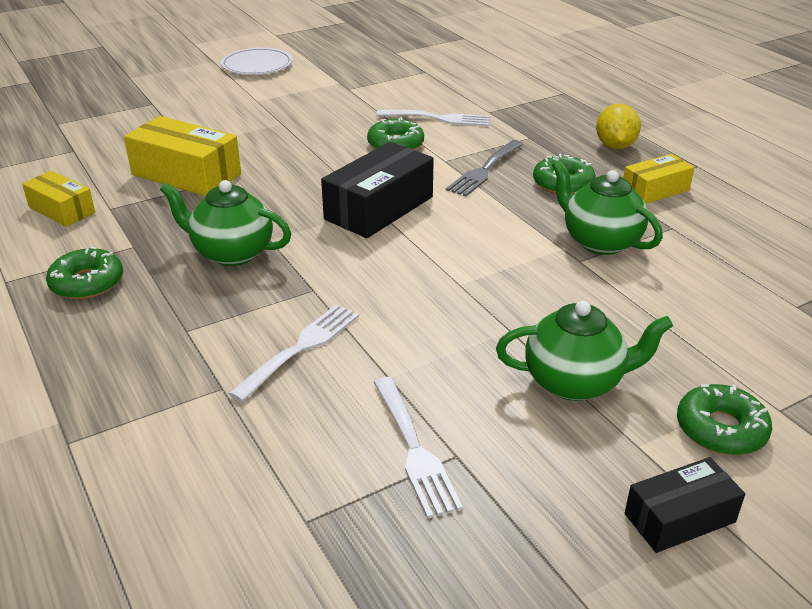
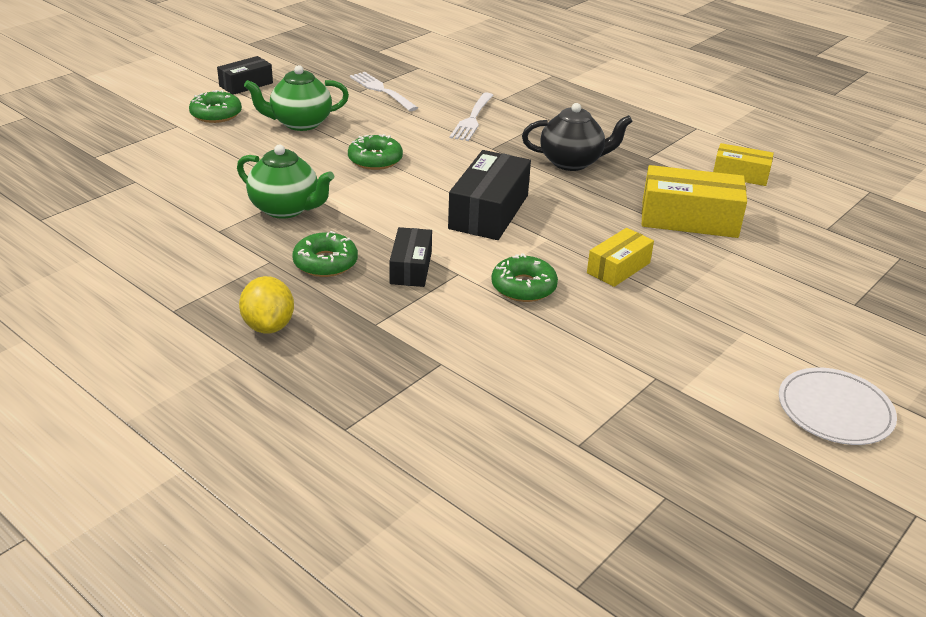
camera: 160 degrees right, 0 degrees up
(87, 283) = (644, 133): green donut -> green donut (375, 160)
(231, 253) = (572, 162): green teapot -> black teapot
(437, 118) = (500, 337): white fork -> none
(485, 169) = (411, 268): grey fork -> black box
(655, 190) = (228, 269): yellow box -> yellow box (618, 268)

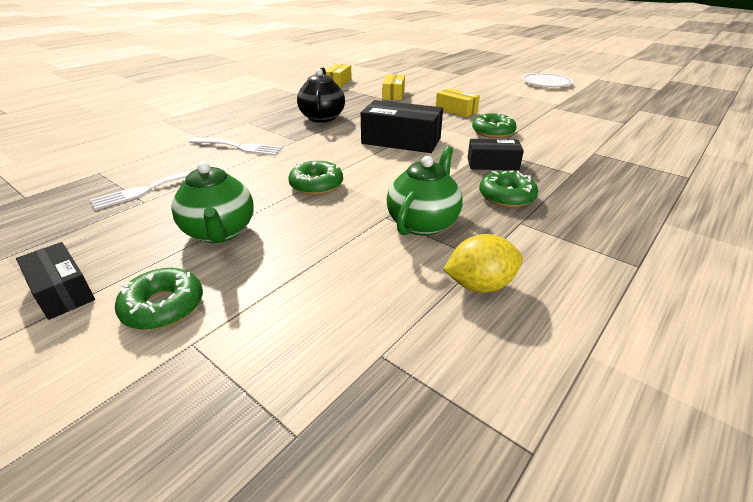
camera: 90 degrees left, 0 degrees up
(268, 326) = (613, 213): yellow lemon -> yellow lemon (480, 285)
(689, 219) = (393, 94): yellow box -> yellow box, size x0.60

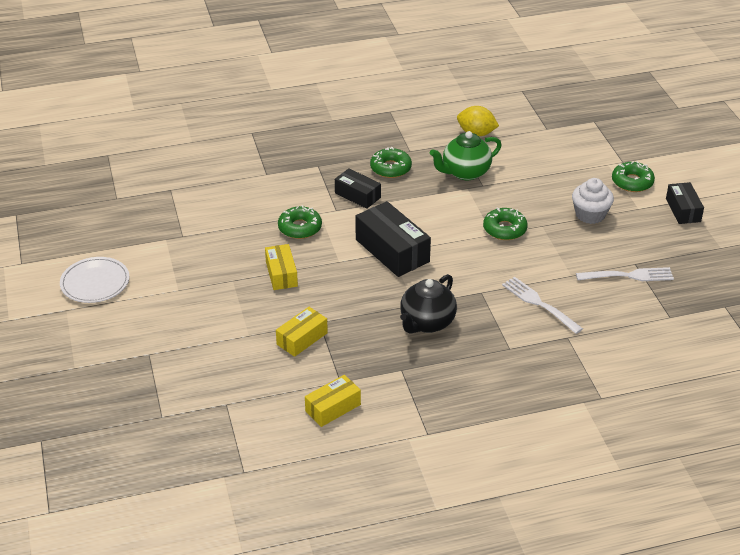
camera: 145 degrees left, 5 degrees up
(220, 232) = (590, 214): green teapot -> white cupcake

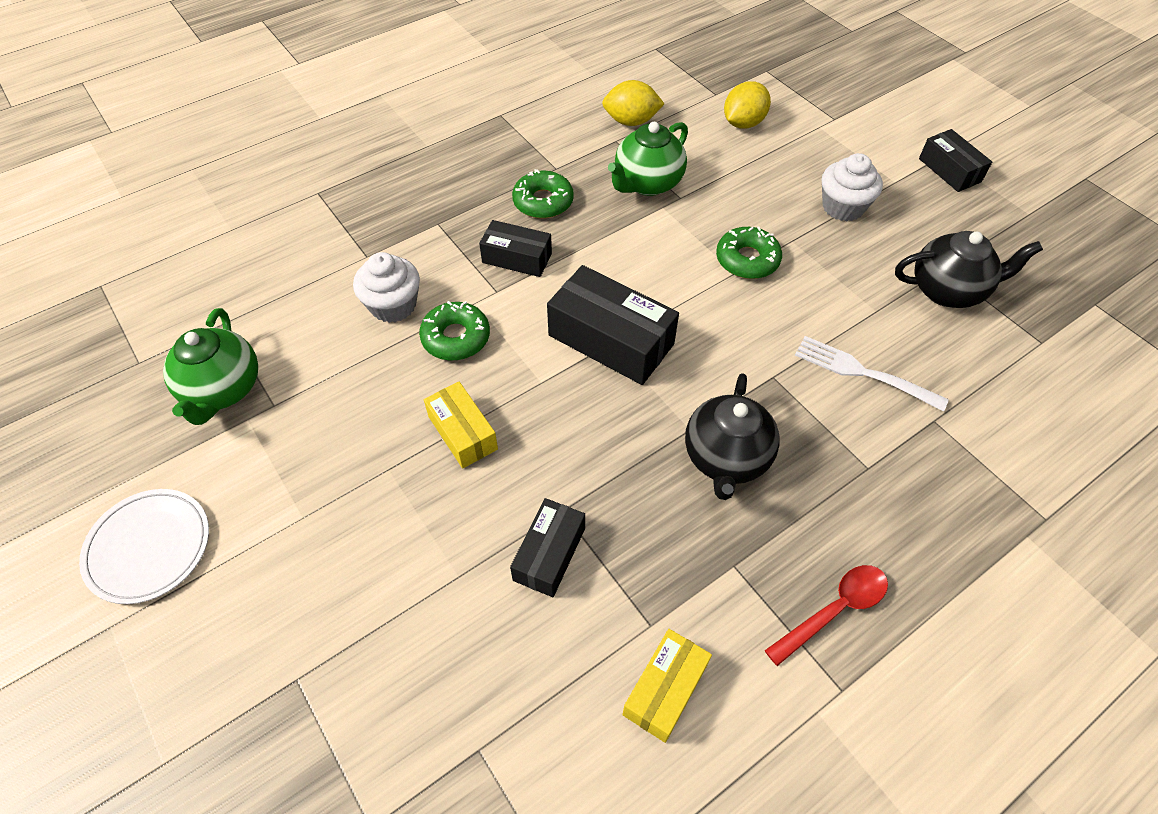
camera: 20 degrees left, 15 degrees up
(157, 222) = (223, 390): none -> green teapot
(270, 203) = (393, 305): none -> white cupcake
(302, 339) = (549, 554): yellow box -> black box
(445, 402) = (834, 610): none -> red spoon
(554, 151) = (743, 123): none -> yellow lemon
(628, 276) = (948, 290): white fork -> black teapot
(632, 182) = (864, 145): green donut -> none

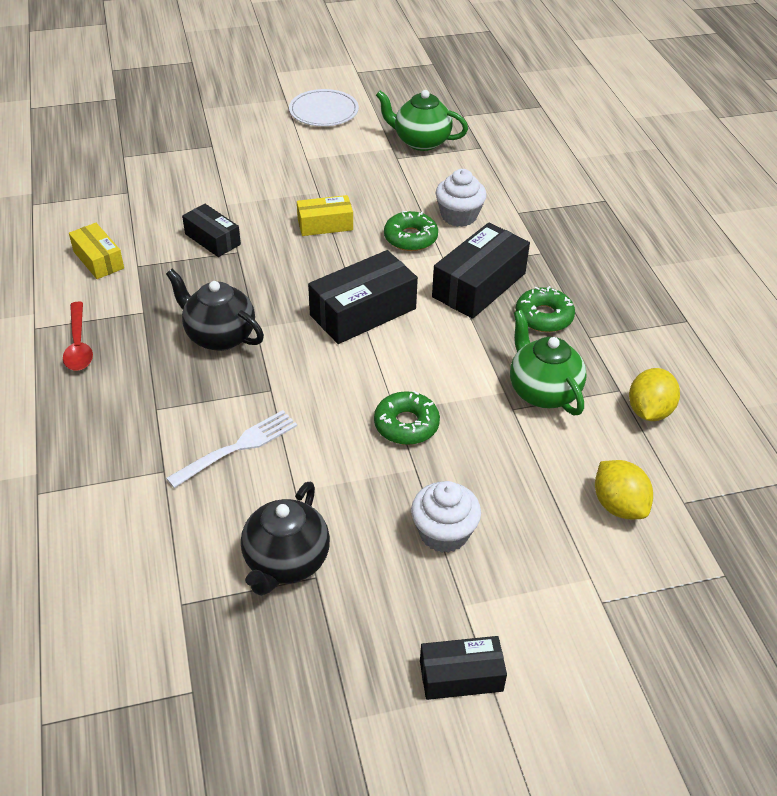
camera: 110 degrees right, 10 degrees down
(517, 258) = (479, 285): black box -> black box, size x1.66

